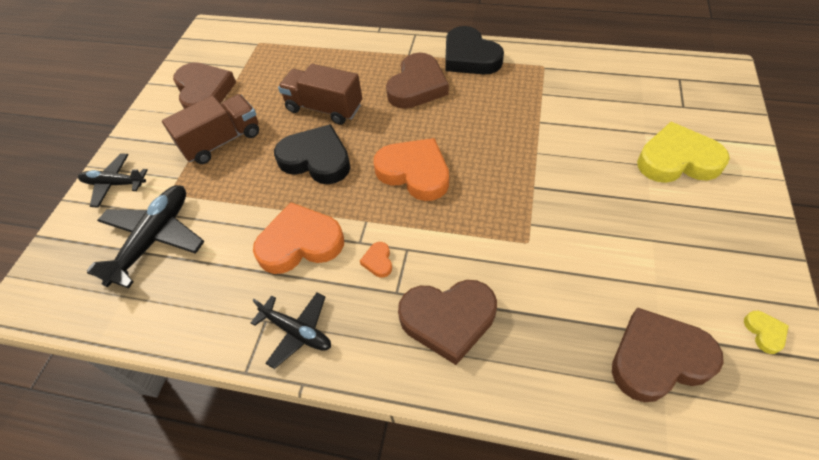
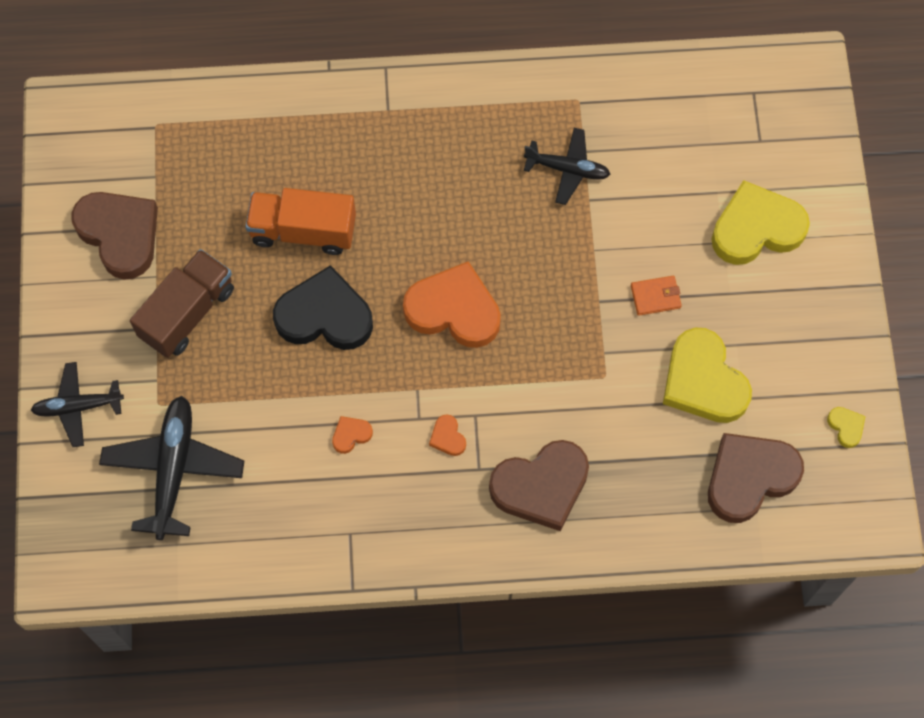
camera: 20 degrees left, 15 degrees up
(297, 332) = (389, 536): black plane -> black plane (567, 169)
(300, 243) = (351, 435): orange heart -> orange heart, size x0.42
(324, 108) = (303, 231): brown truck -> orange truck
(417, 86) = (417, 168): brown heart -> none
(470, 57) = (475, 100): black heart -> none
(583, 192) = (655, 297): none -> orange wallet
(618, 263) = (703, 381): none -> yellow heart

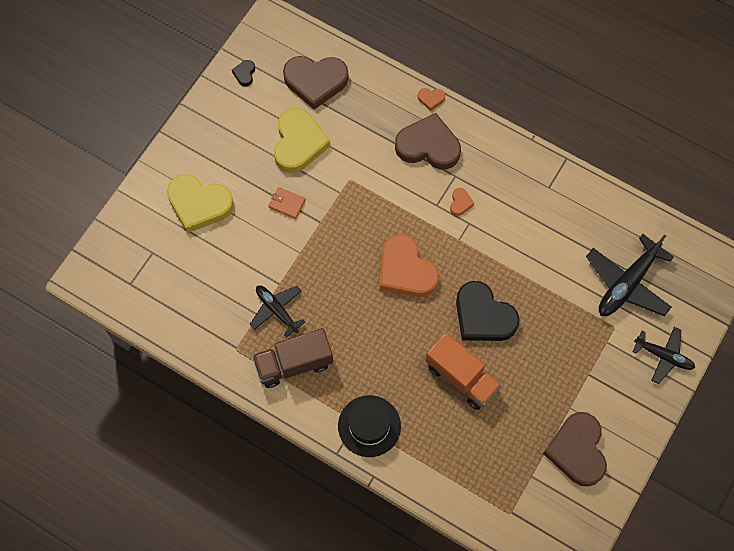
camera: 145 degrees left, 0 degrees up
(187, 313) = (564, 371): brown truck -> brown truck (294, 363)
(351, 435) = (513, 238): orange heart -> orange heart (431, 99)
(370, 115) = (369, 426): none -> black hat
(846, 427) = (244, 74): yellow heart -> black heart

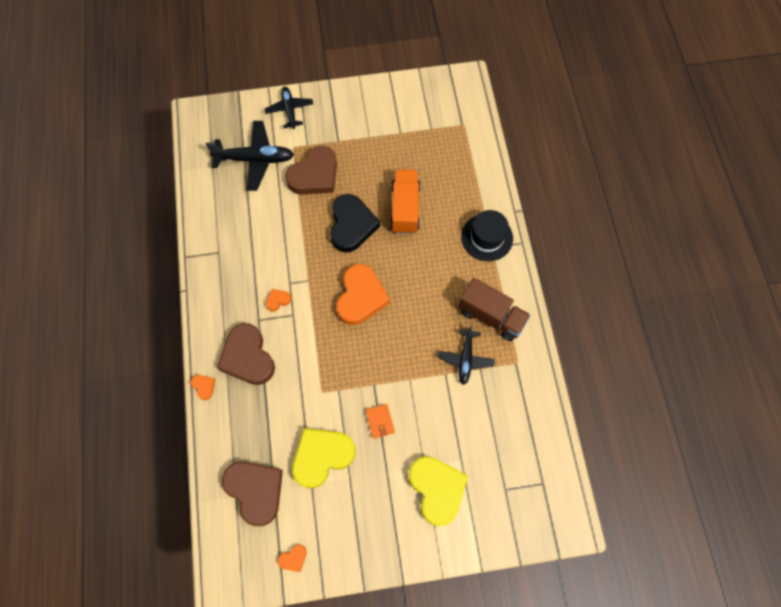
camera: 130 degrees left, 0 degrees up
(244, 74) = (293, 558): black heart -> orange heart
(577, 450) = (393, 116): brown heart -> brown heart (314, 175)

